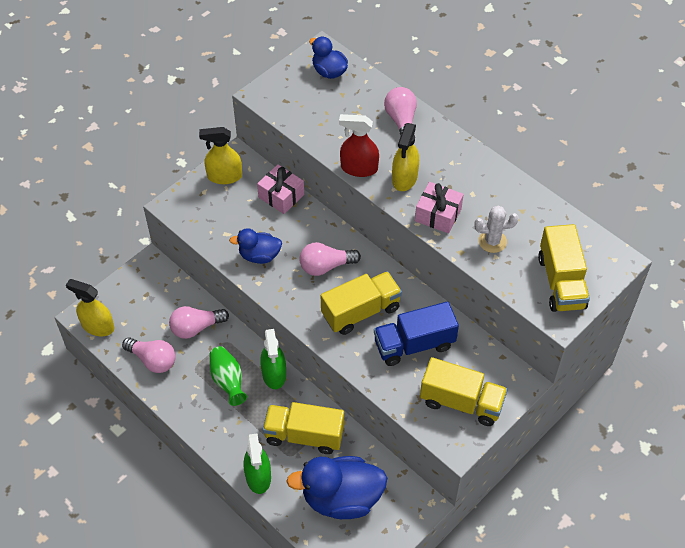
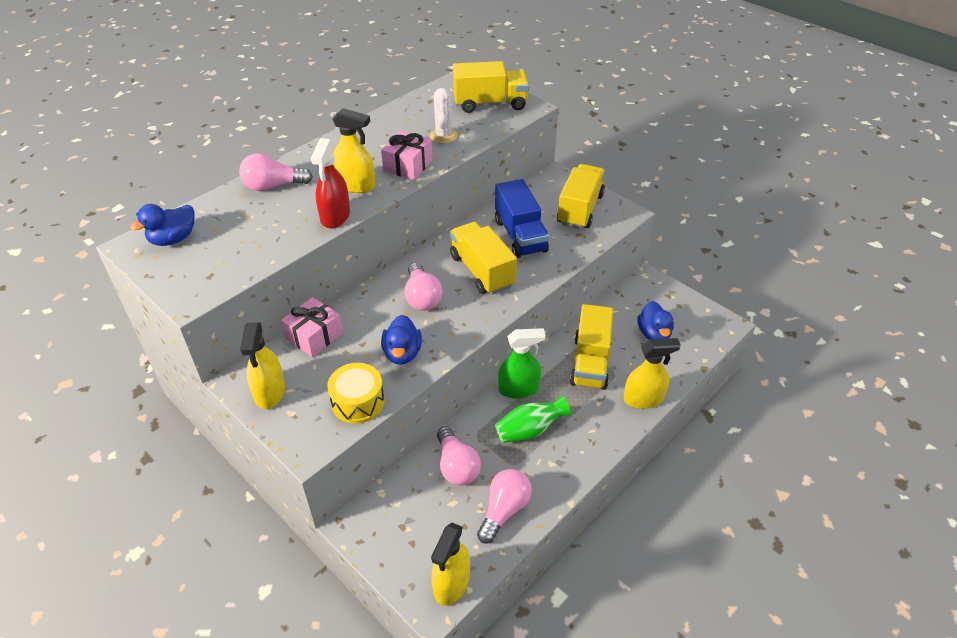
camera: 90 degrees left, 10 degrees down
(211, 230) = (358, 402): none -> yellow drum
(258, 477) = (643, 399): green spray bottle -> yellow spray bottle
(341, 498) = (653, 334): blue duck -> blue duck, size x0.56

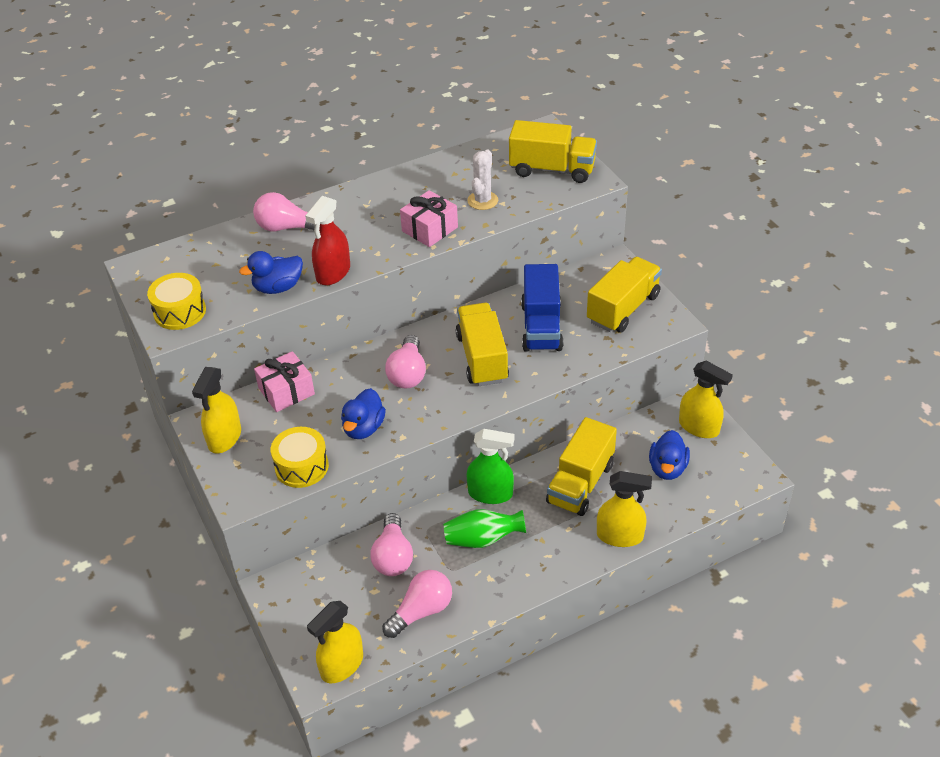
camera: 20 degrees right, 0 degrees up
(173, 239) = (174, 267): blue duck -> blue duck (278, 287)
(195, 278) = (180, 312): none -> yellow drum
(356, 185) = (367, 242): yellow spray bottle -> yellow spray bottle (699, 427)

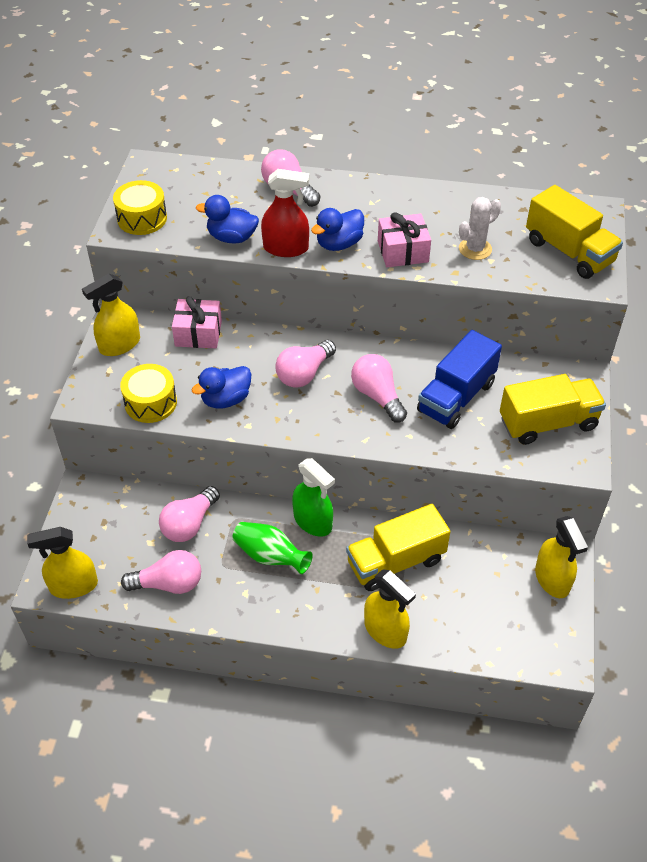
camera: 35 degrees right, 5 degrees up
(333, 273) = (286, 248): red spray bottle -> red spray bottle turned 150 degrees counterclockwise
(482, 358) = (377, 396): yellow truck -> pink light bulb
(667, 468) = (486, 598): blue duck -> blue duck (339, 244)

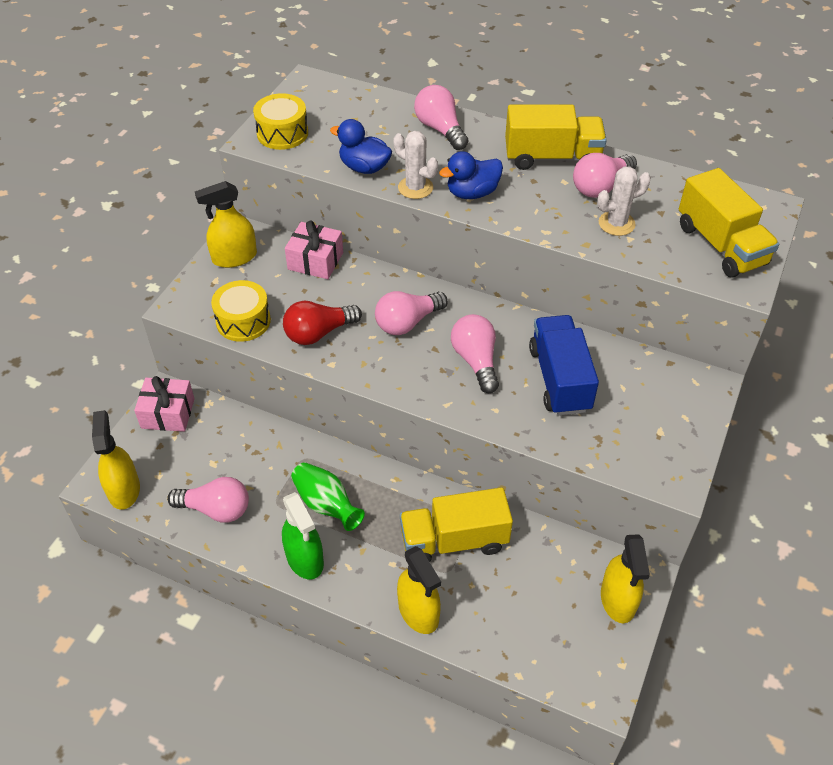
camera: 15 degrees right, 0 degrees up
(73, 586) = (124, 489): yellow spray bottle -> yellow spray bottle turned 75 degrees clockwise
(189, 524) = (257, 453): pink light bulb -> pink light bulb (600, 186)
(226, 399) = (318, 333): blue duck -> red light bulb
(286, 248) = (415, 188): red spray bottle -> white cactus
(313, 521) = (382, 478): green spray bottle -> green spray bottle (305, 559)
(403, 251) = (537, 212): pink gift -> pink gift (168, 413)
(456, 397) = (560, 379): blue truck -> blue truck turned 120 degrees clockwise
(548, 423) = (651, 428): yellow truck -> yellow truck (552, 157)

